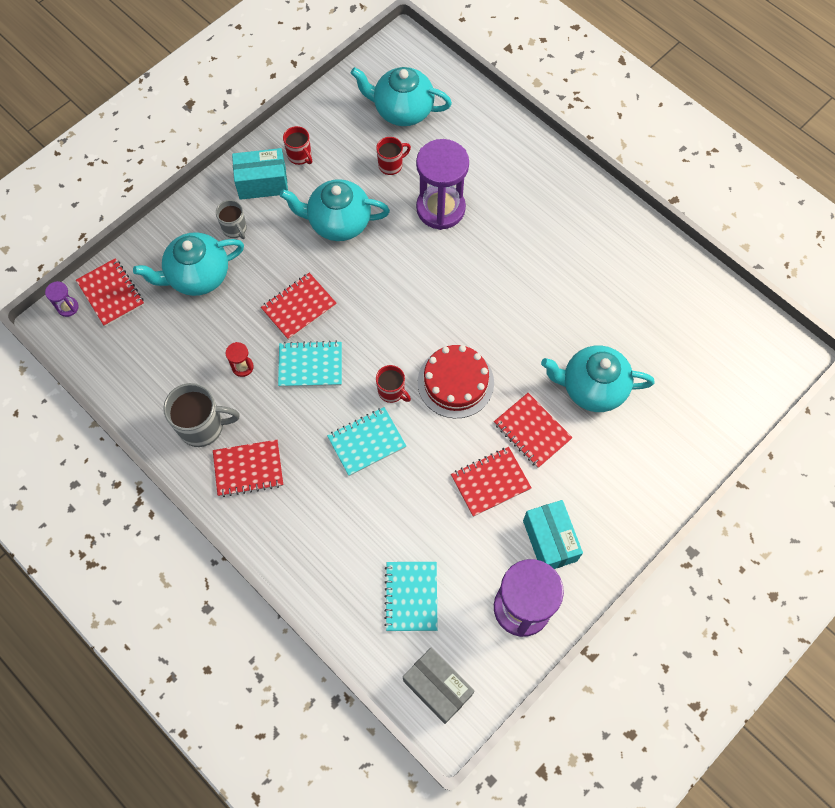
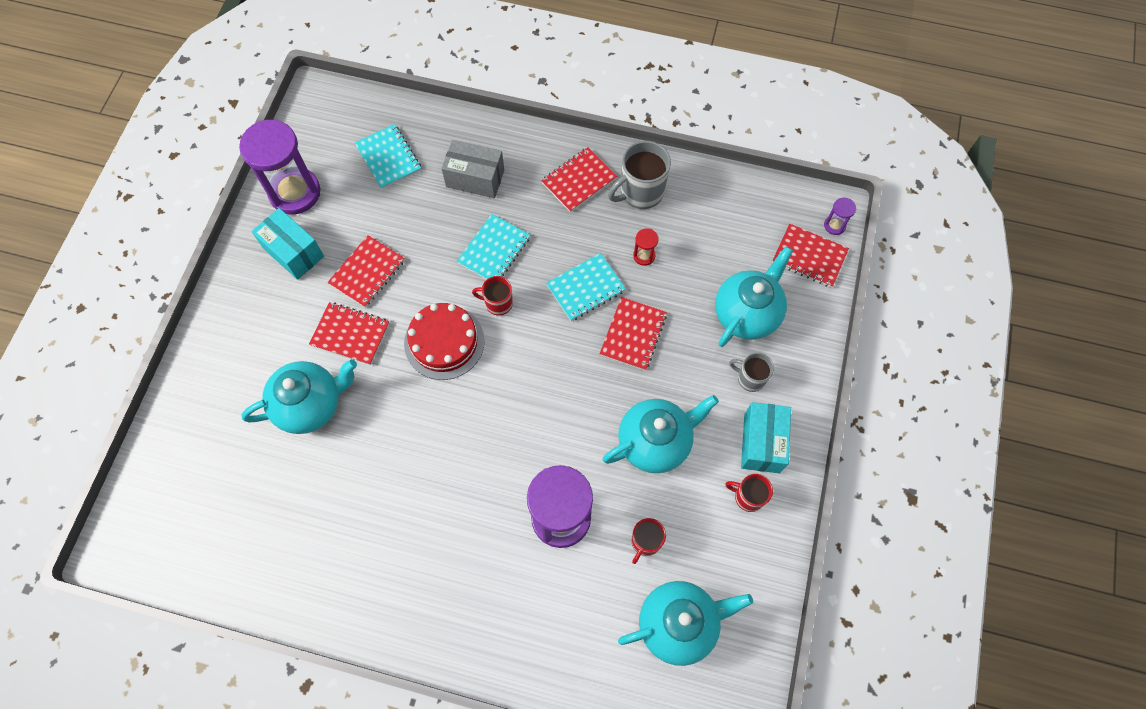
camera: 150 degrees right, 0 degrees up
(262, 183) = (762, 443): turquoise box -> turquoise box turned 45 degrees counterclockwise
(437, 687) = (336, 111): grey box -> grey box (475, 179)

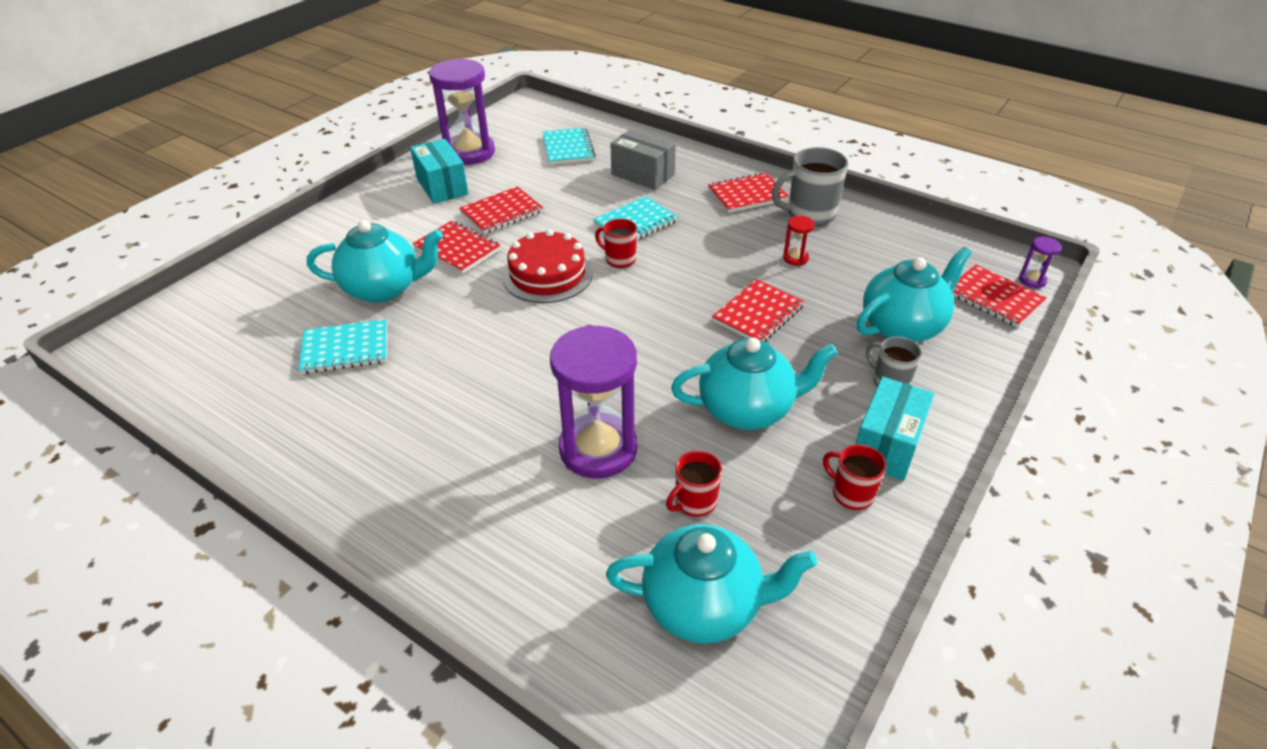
camera: 20 degrees right, 25 degrees down
(585, 288) = (719, 268): turquoise notebook -> turquoise notebook (345, 349)

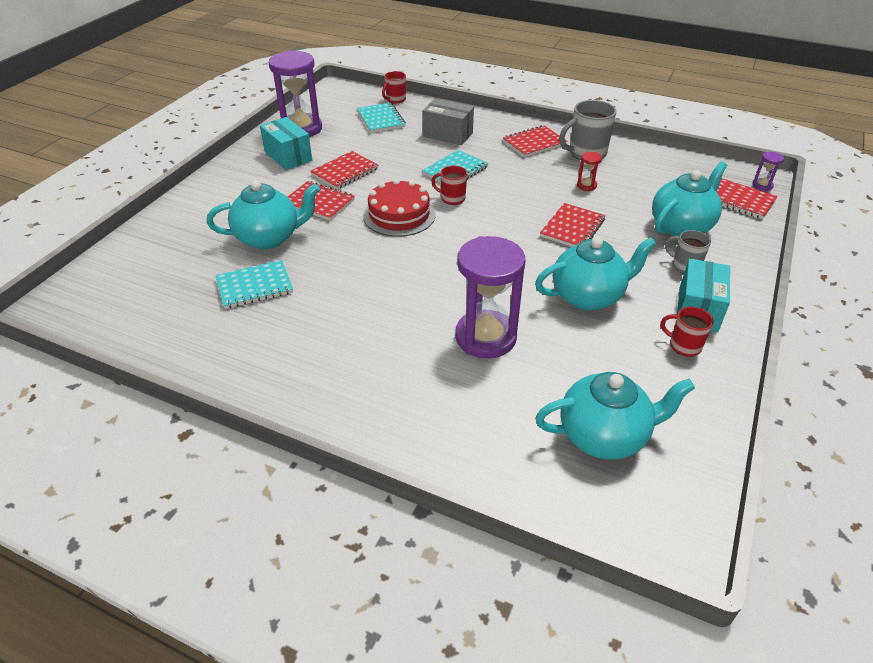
camera: 10 degrees left, 0 degrees up
(694, 502) = (572, 365): red mug -> red mug (395, 99)

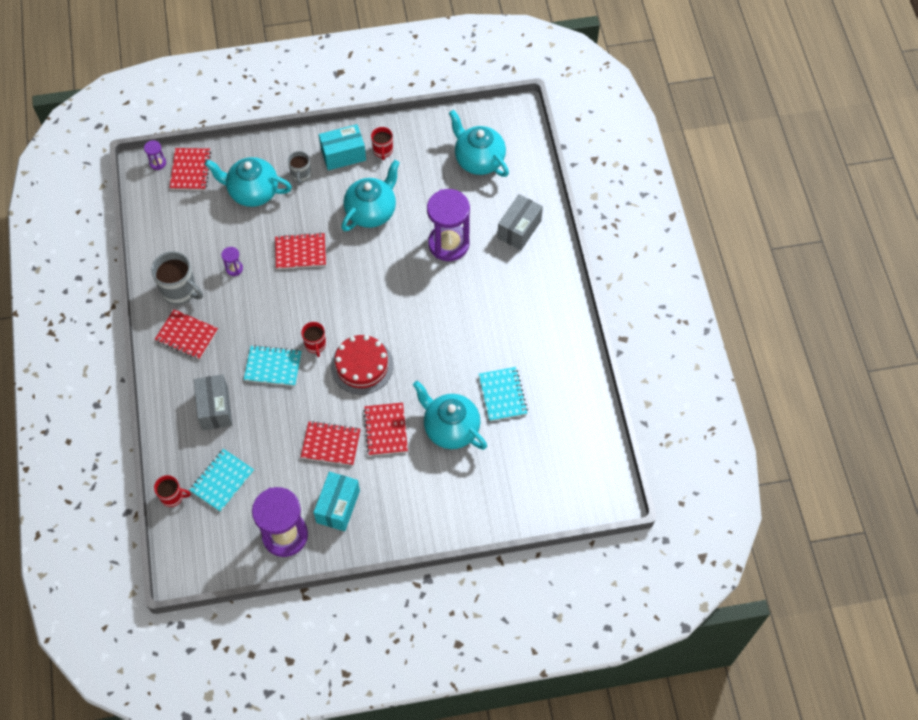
camera: 125 degrees left, 20 degrees up
(254, 286) = (502, 395): turquoise notebook -> turquoise notebook turned 45 degrees clockwise
(447, 416) = (519, 229): none -> grey box
(586, 186) = (234, 268): red hourglass -> purple hourglass
(588, 296) = (371, 211): turquoise teapot -> turquoise teapot turned 90 degrees clockwise

